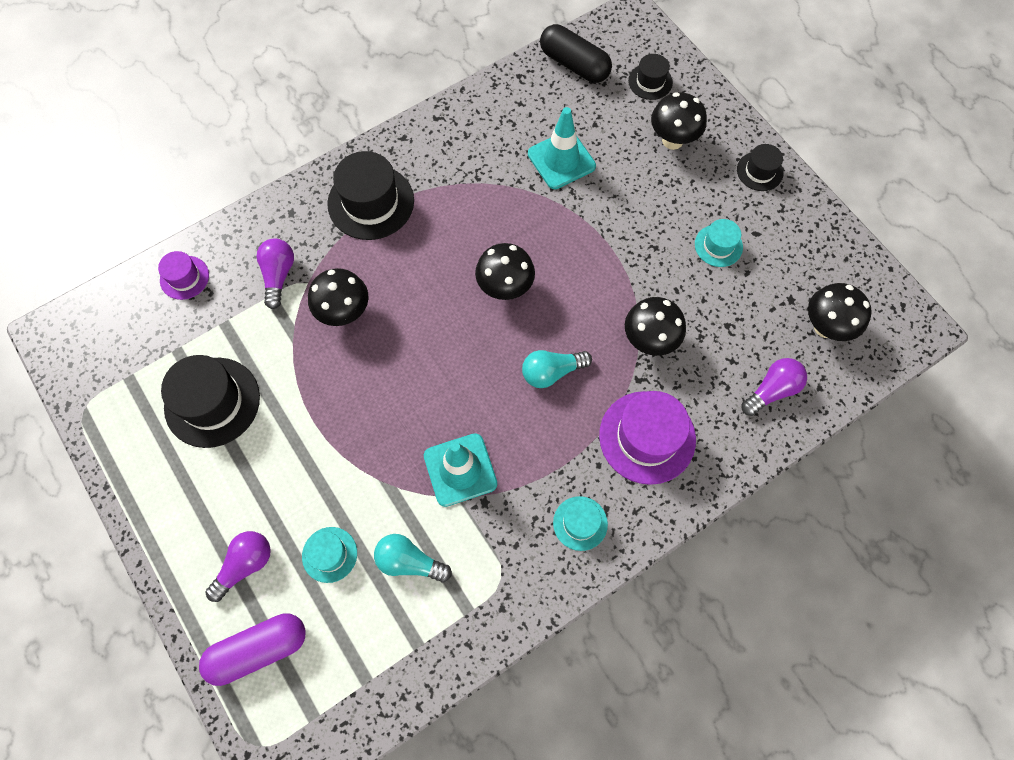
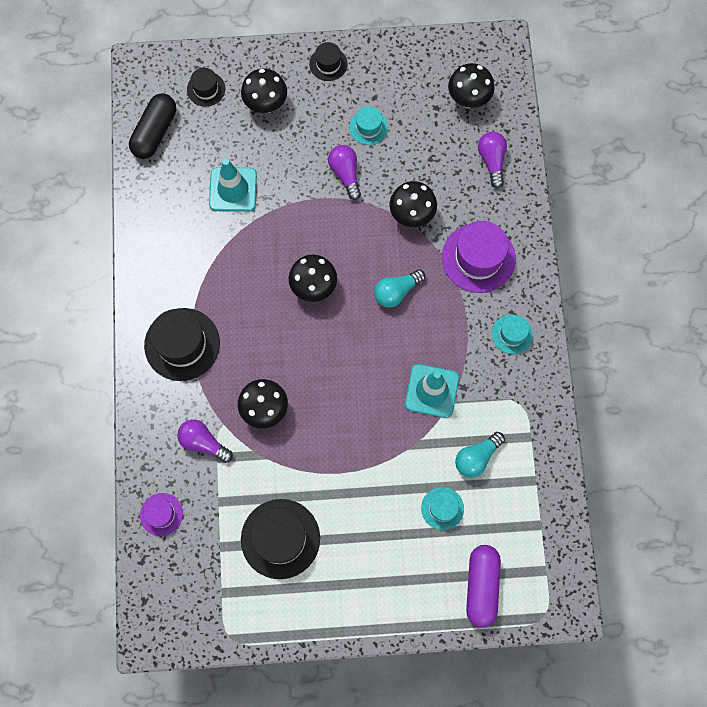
camera: 60 degrees left, 5 degrees up
(245, 565) = (418, 569): purple light bulb -> purple light bulb (345, 174)
(552, 372) = (396, 292): turquoise light bulb -> turquoise light bulb turned 45 degrees clockwise
(574, 64) = (155, 132): black capsule -> black capsule turned 45 degrees counterclockwise

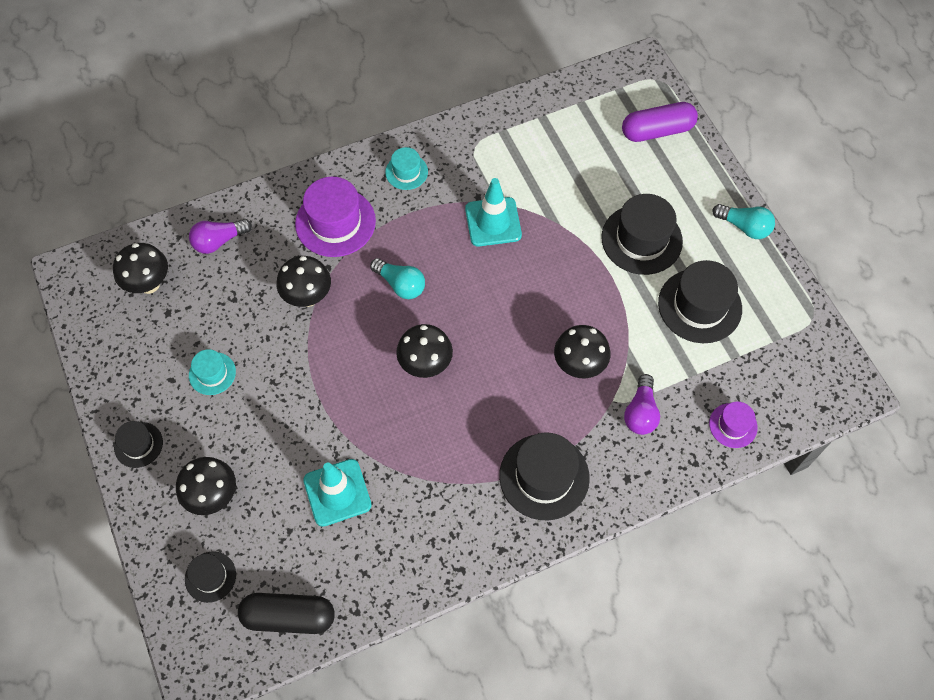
camera: 110 degrees left, 10 degrees down
(345, 174) = (278, 378): purple light bulb -> none
(366, 516) = (641, 239): none -> black hat
(442, 508) = (603, 180): turquoise hat -> none
(476, 457) = (542, 167): turquoise light bulb -> turquoise light bulb (744, 227)

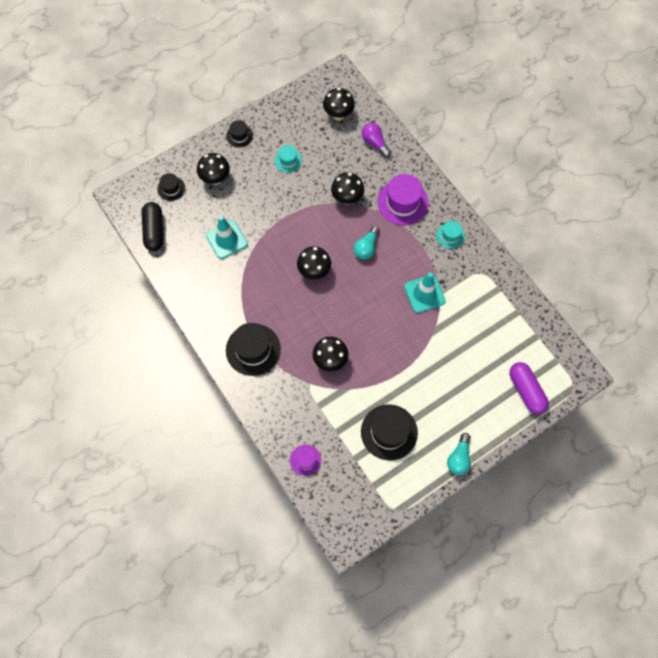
camera: 80 degrees right, 5 degrees up
(640, 412) = (304, 401): purple light bulb -> none
(641, 239) = (432, 389): black hat -> none

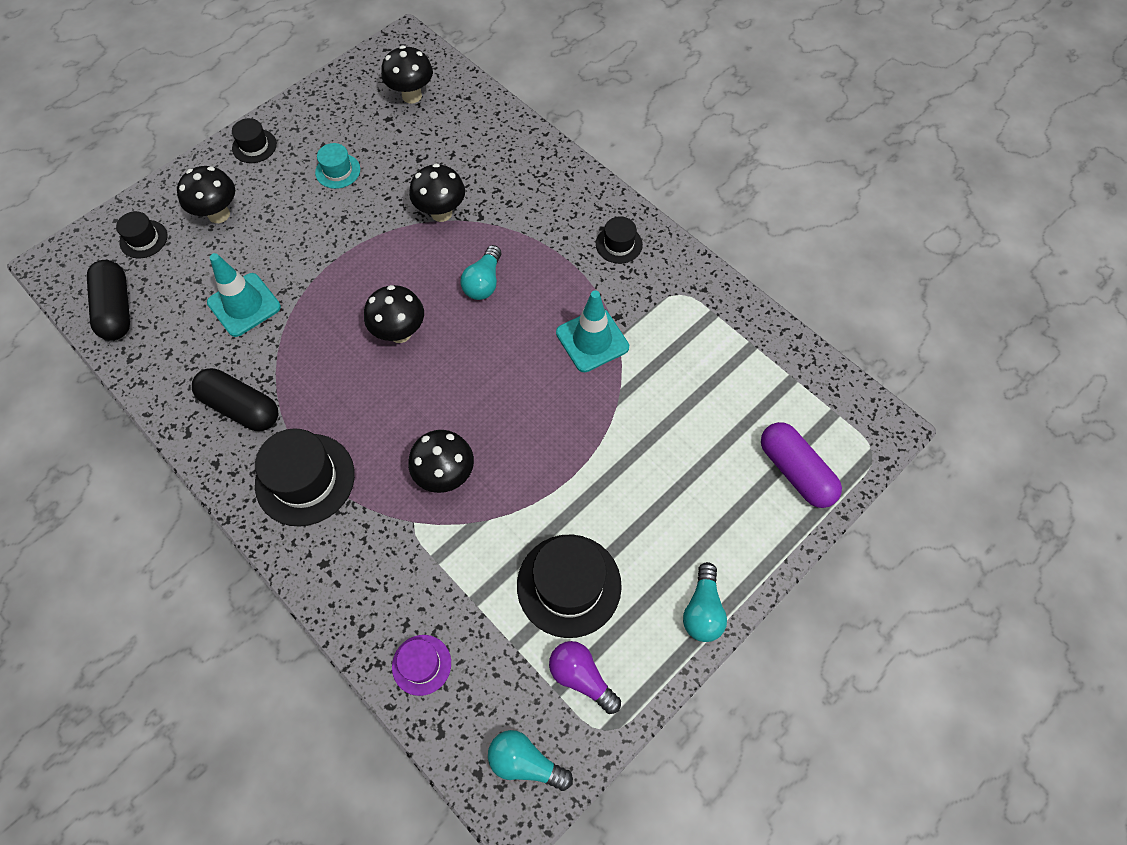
camera: 10 degrees left, 5 degrees down
(221, 302) = (241, 407): none -> black capsule
(353, 518) = (525, 762): none -> turquoise light bulb
(375, 143) = (475, 127): purple light bulb -> purple light bulb (581, 677)
(402, 202) = (533, 206): purple hat -> none
(450, 235) = (619, 244): turquoise hat -> black hat

